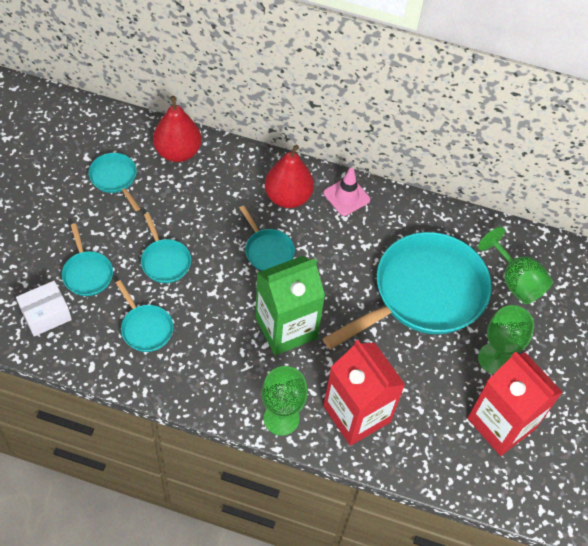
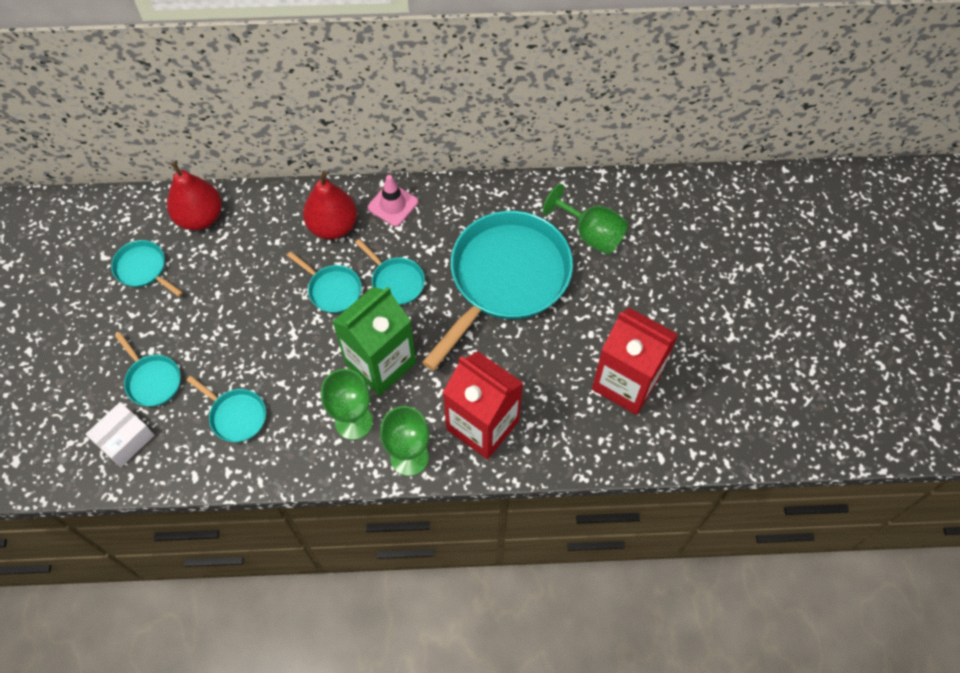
camera: 15 degrees left, 5 degrees up
(165, 261) = (229, 338): turquoise pan -> turquoise pan (396, 281)
(495, 359) = (598, 320): green goblet -> green goblet (354, 422)

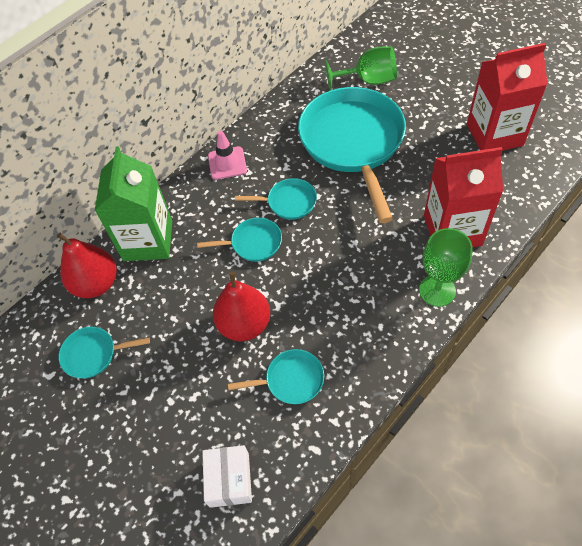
camera: 40 degrees left, 5 degrees down
(152, 380) = (197, 419): turquoise pan -> none
(333, 226) = (203, 207): red pear -> red pear (244, 324)
(354, 422) = (374, 305): green goblet -> none
(380, 363) = (343, 255): green carton -> green carton (148, 240)

